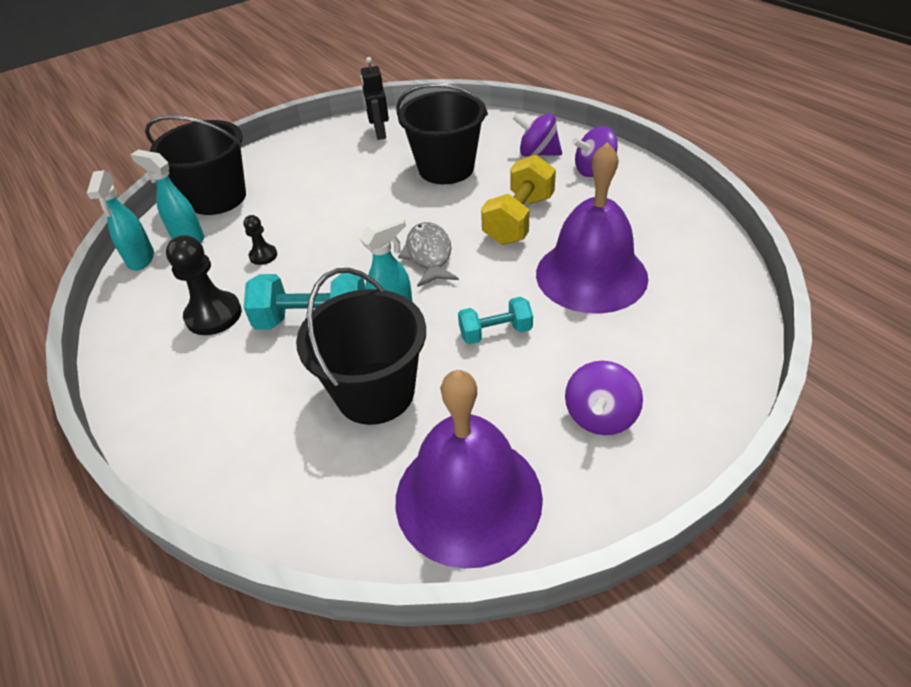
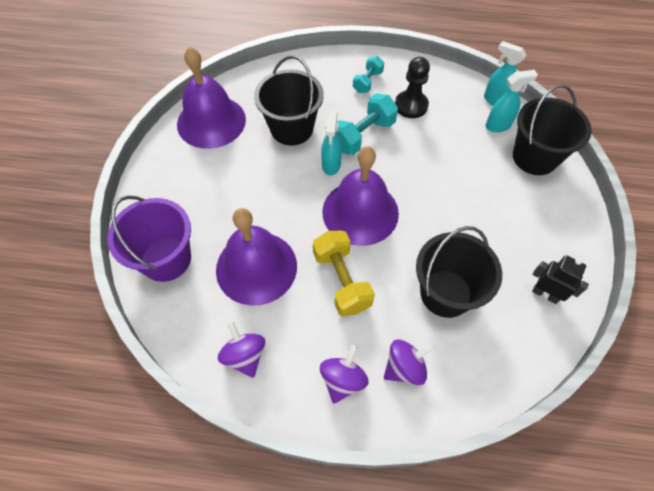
camera: 130 degrees right, 15 degrees up
(263, 256) = (443, 146): black pawn -> none
(429, 255) = (360, 212): grey fish -> purple bell
(495, 332) = (271, 192): turquoise dumbbell -> turquoise dumbbell (367, 82)
(600, 416) = (185, 186): purple spinning top -> purple spinning top (245, 355)
(694, 344) = (166, 259): none -> purple bucket

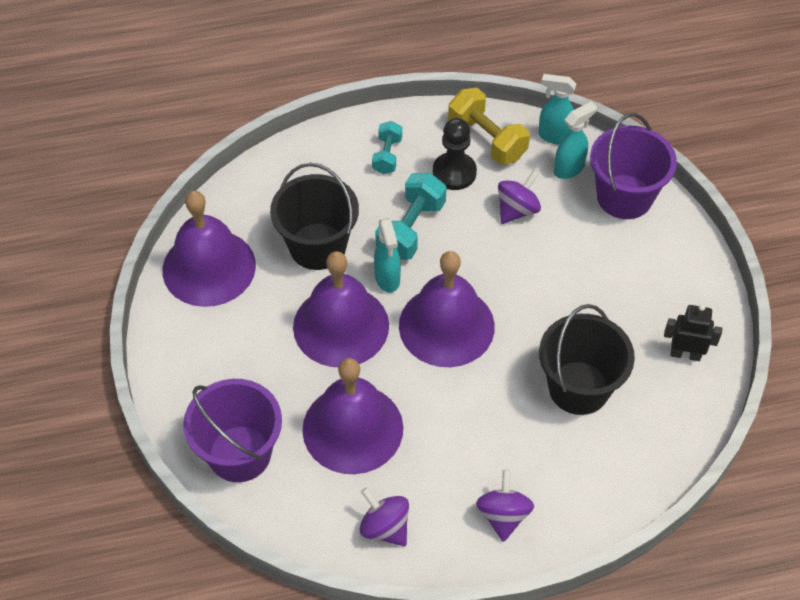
camera: 20 degrees left, 5 degrees down
(282, 188) = (341, 326): none -> purple bell
(342, 281) = (458, 411): yellow dumbbell -> yellow dumbbell (487, 139)
(404, 367) = (564, 480): purple spinning top -> purple spinning top (517, 210)
(534, 157) = (624, 197): black bucket -> purple bucket

